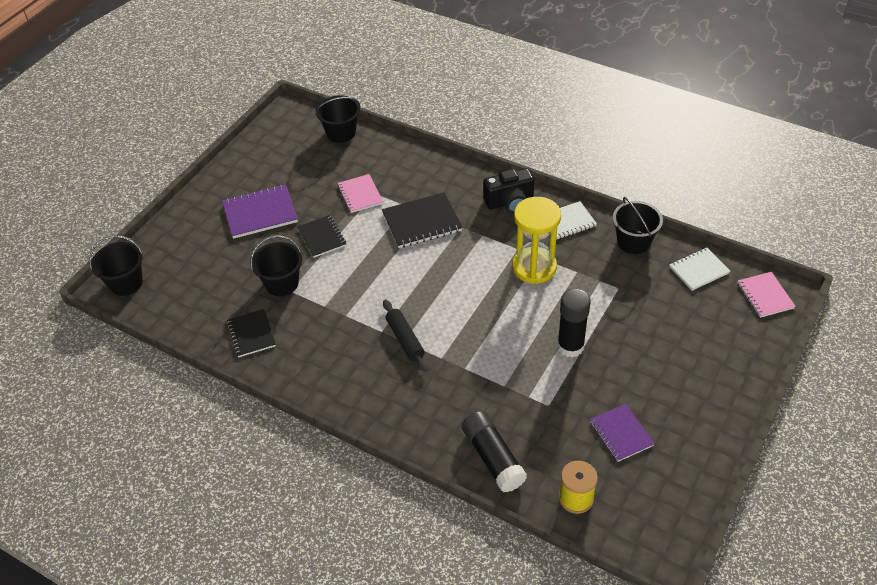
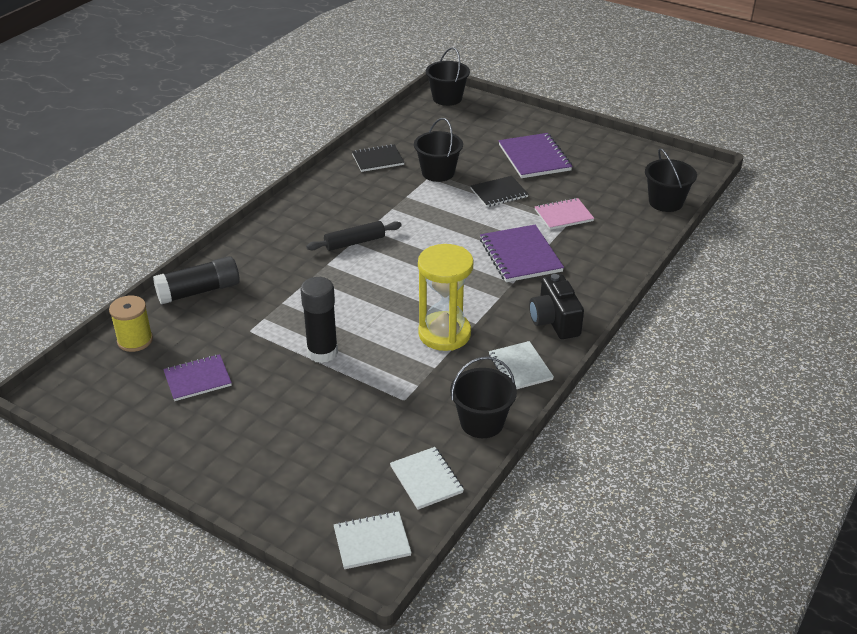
camera: 90 degrees right, 10 degrees down
(422, 222) = (520, 255): black notebook -> purple notebook
(765, 296) = (372, 542): pink notebook -> white notebook

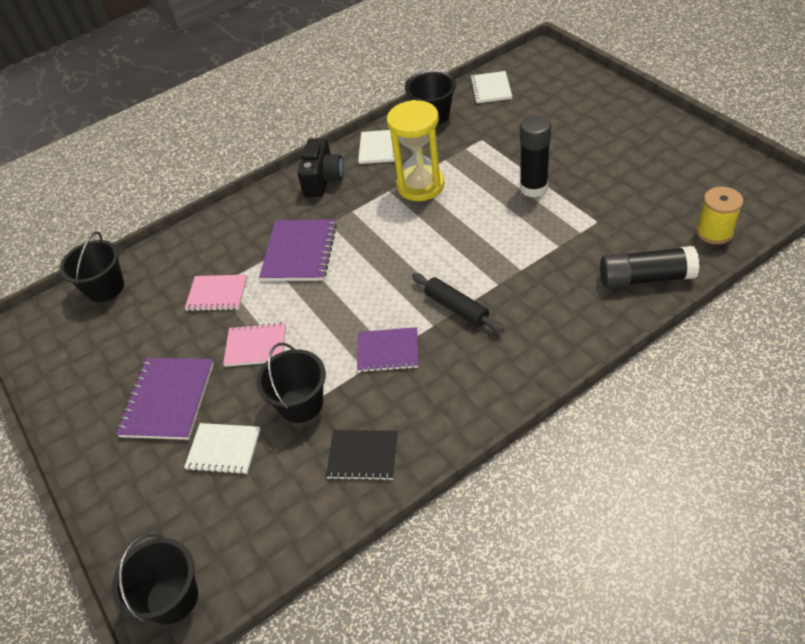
camera: 150 degrees left, 10 degrees up
(197, 379) = (651, 183): purple notebook -> purple notebook (388, 351)
(354, 242) = (456, 308): black rolling pin -> black rolling pin turned 45 degrees clockwise
(372, 542) = (541, 63): white notebook -> white notebook (224, 449)
(499, 193) = (256, 346): black notebook -> pink notebook

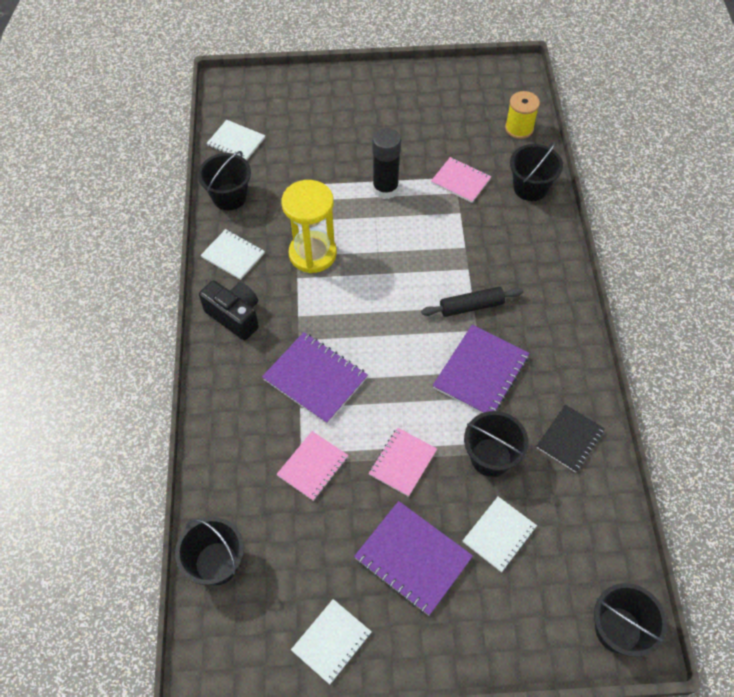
camera: 65 degrees left, 10 degrees up
(70, 386) = (331, 641): none -> white notebook
(388, 351) = (481, 372): purple notebook -> purple notebook, size x1.51
(597, 227) = (460, 181): none -> pink notebook
(645, 278) = (530, 187): black glue stick -> black bucket

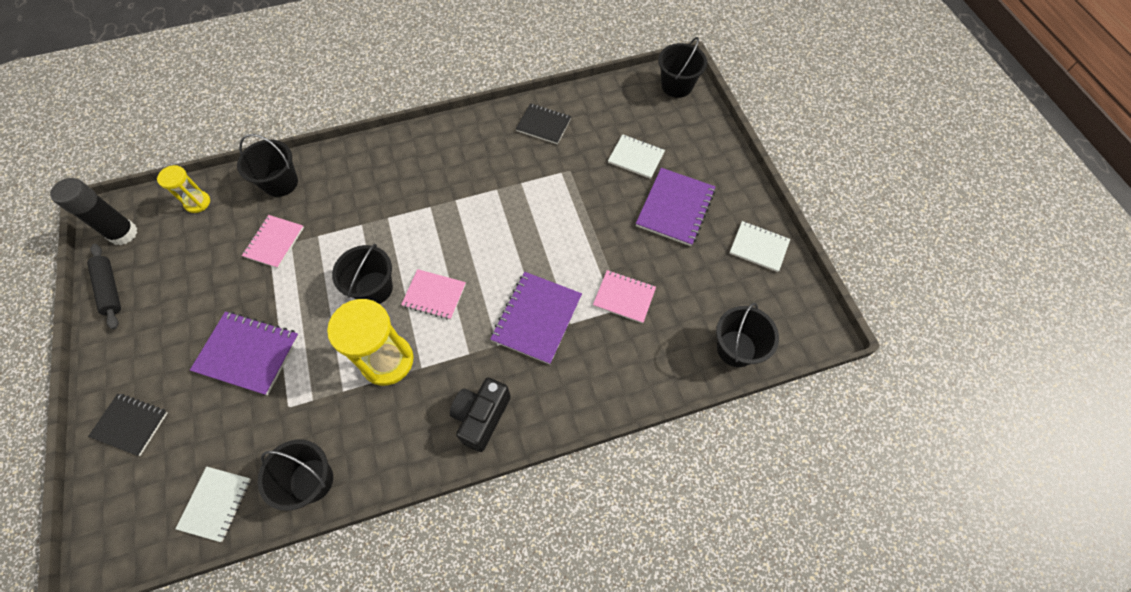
camera: 105 degrees left, 5 degrees up
(233, 255) = (400, 446): white notebook -> none
(316, 94) = (130, 424): none -> black notebook
(385, 189) = (289, 310): black glue stick -> black glue stick (123, 233)
(402, 462) = (598, 230): pink notebook -> pink notebook (434, 295)
(471, 306) = (430, 208): black rolling pin -> black rolling pin (110, 289)
(481, 372) = (498, 190): purple notebook -> purple notebook (248, 353)
(491, 457) = (574, 172): black bucket -> black bucket (374, 288)
(519, 128) = (197, 202): yellow spool -> yellow hourglass

